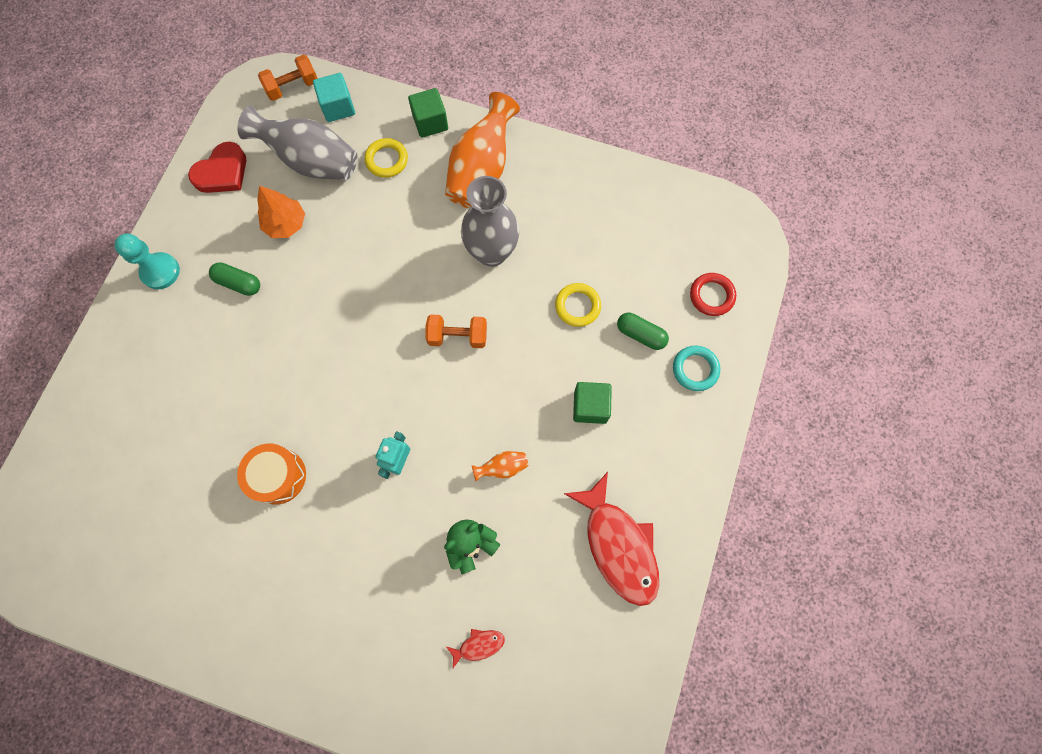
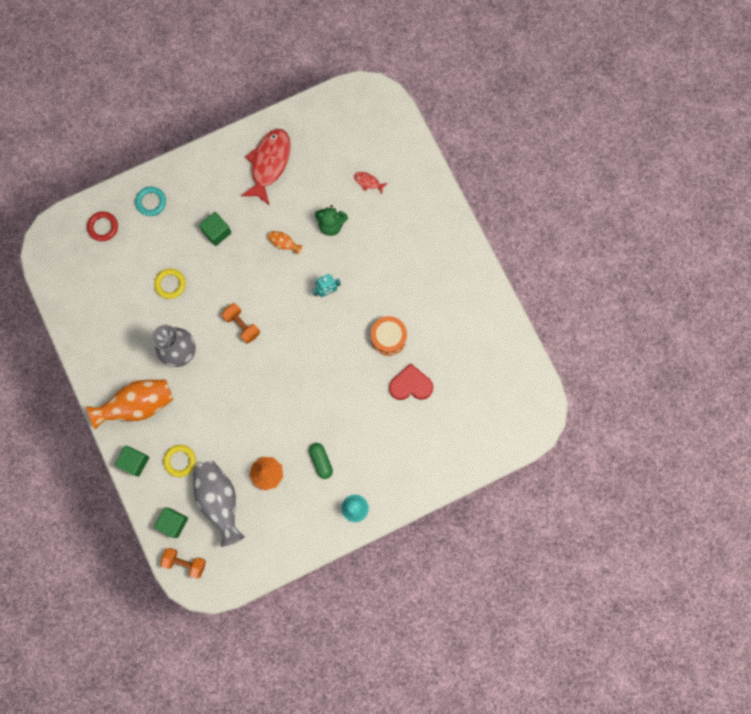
camera: 135 degrees left, 5 degrees up
(222, 172) = (272, 541): red heart -> red heart (410, 385)
(338, 107) = (173, 522): turquoise cube -> green cube
(640, 334) = (157, 242): green capsule -> none

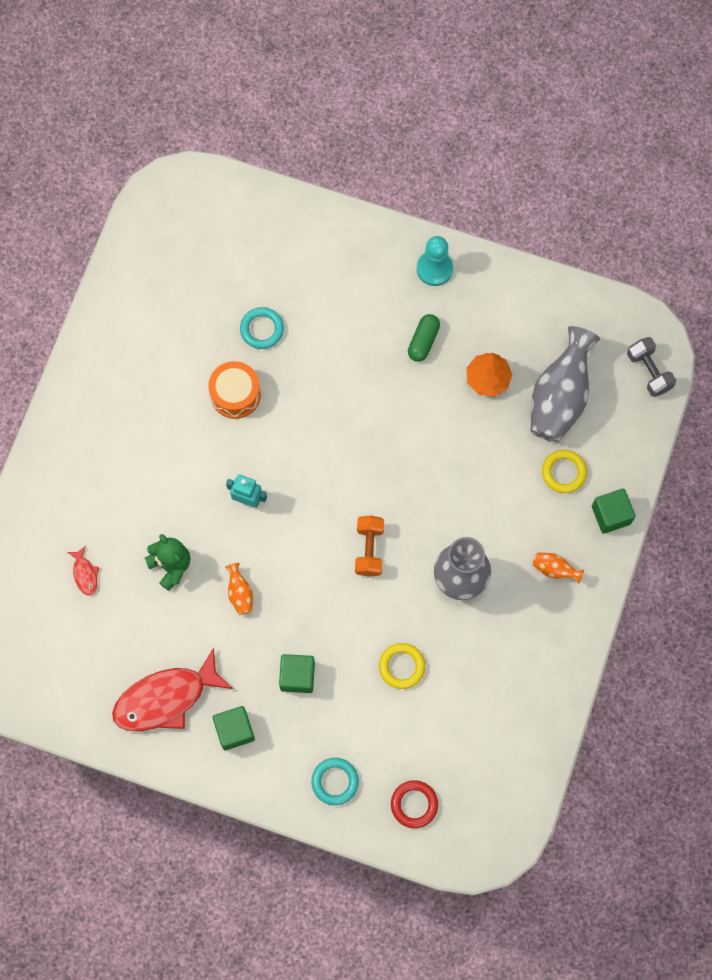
camera: 135 degrees left, 5 degrees down
(138, 405) = (554, 569): orange vase -> orange vase, size x0.44
(173, 522) = (626, 419): green cube -> green cube (234, 730)
(185, 562) = (649, 371): orange dumbbell -> grey dumbbell
(410, 385) = (262, 329): red heart -> turquoise ring

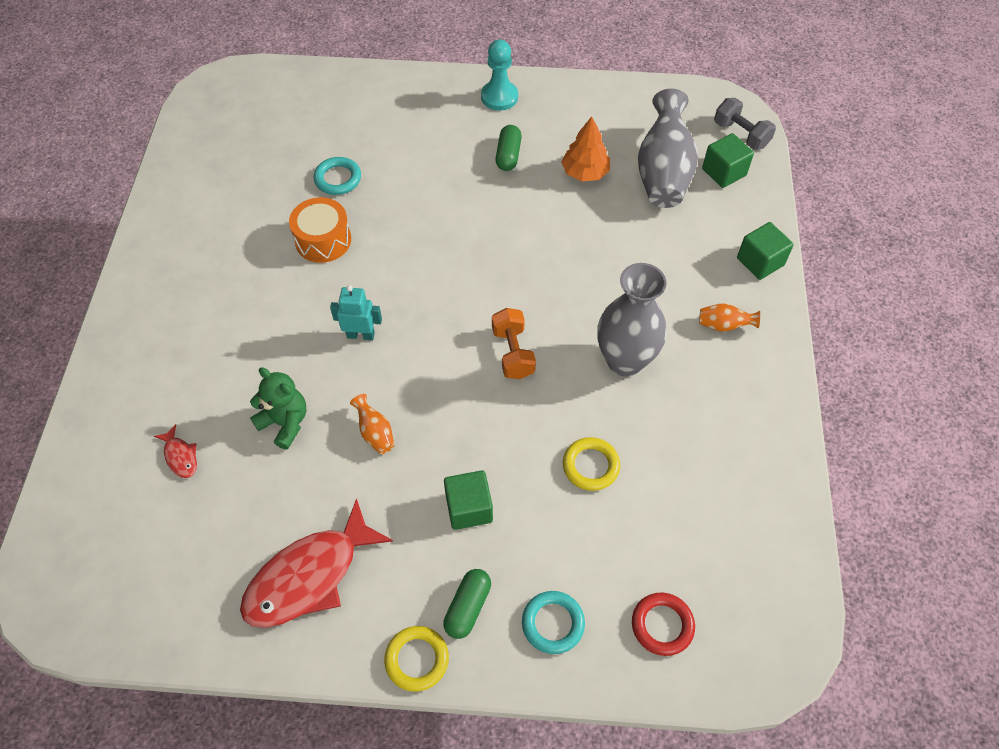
camera: 15 degrees left, 15 degrees down
(234, 730) = (407, 593): green cube -> green cube (724, 172)
(276, 753) = (467, 607): none -> green capsule
(563, 472) = (695, 235): yellow ring -> yellow ring (417, 659)

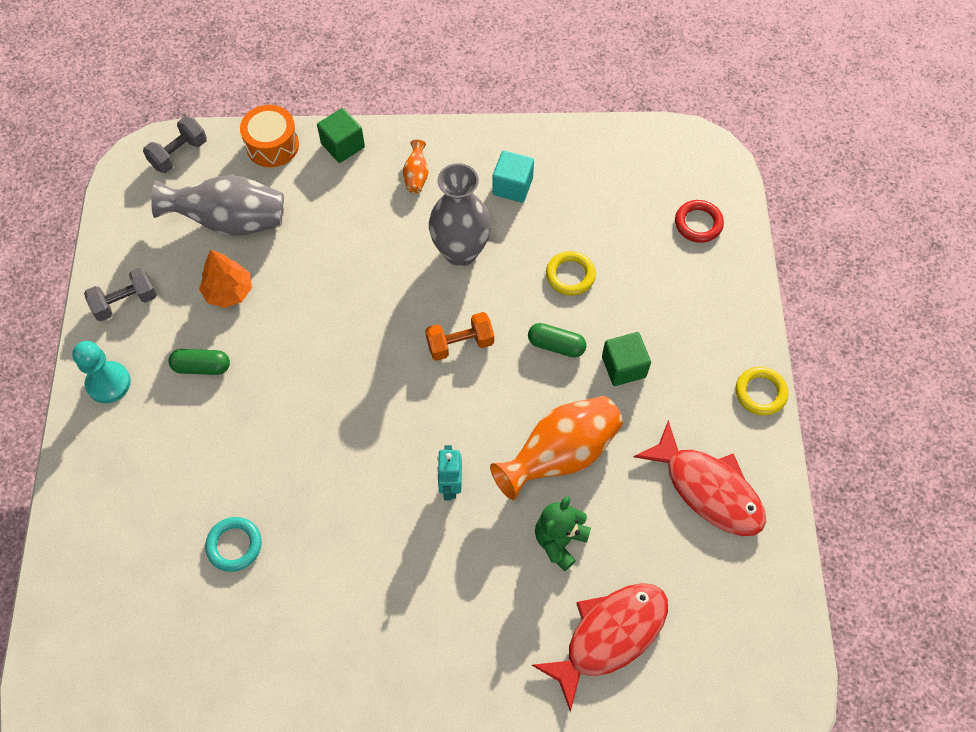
camera: 95 degrees left, 5 degrees up
(180, 456) = (609, 636): red fish -> red fish, size x2.33
(323, 240) = (327, 545): orange drum -> orange drum (272, 145)
(375, 432) = (560, 455): orange vase -> orange vase, size x2.29
(467, 607) = (711, 359): green capsule -> green capsule (556, 345)
(553, 623) = (712, 297): turquoise ring -> none
(577, 104) = (125, 302): none -> grey dumbbell
(713, 418) = (512, 186): none -> turquoise cube
(724, 172) = (230, 170): green cube -> none

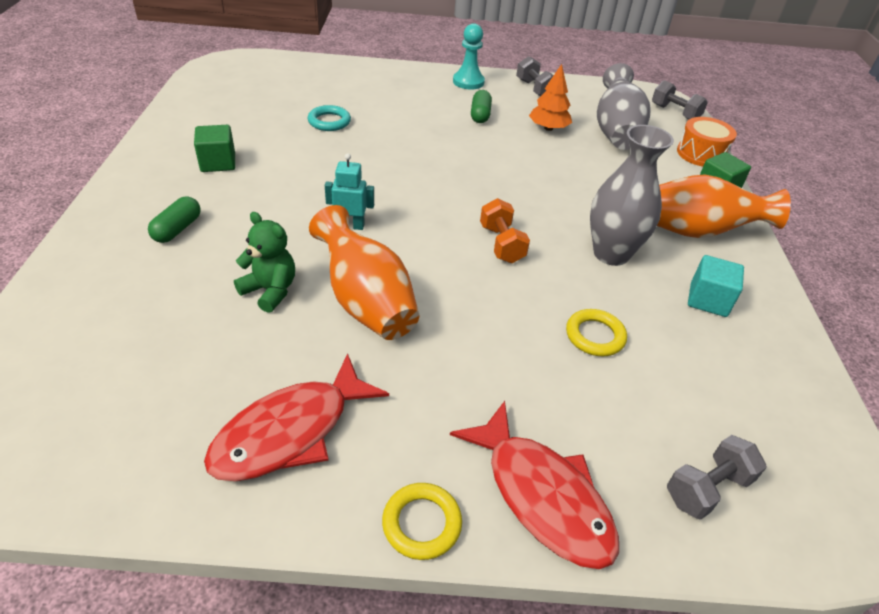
camera: 90 degrees right, 20 degrees down
(416, 176) = (697, 232): orange vase -> orange vase, size x2.29
(556, 345) = (500, 313): green capsule -> green capsule (177, 229)
(609, 636) = (152, 316): red fish -> red fish (542, 496)
(623, 367) = (470, 370): green cube -> green cube (218, 163)
(698, 223) = (707, 488): red ring -> grey dumbbell

